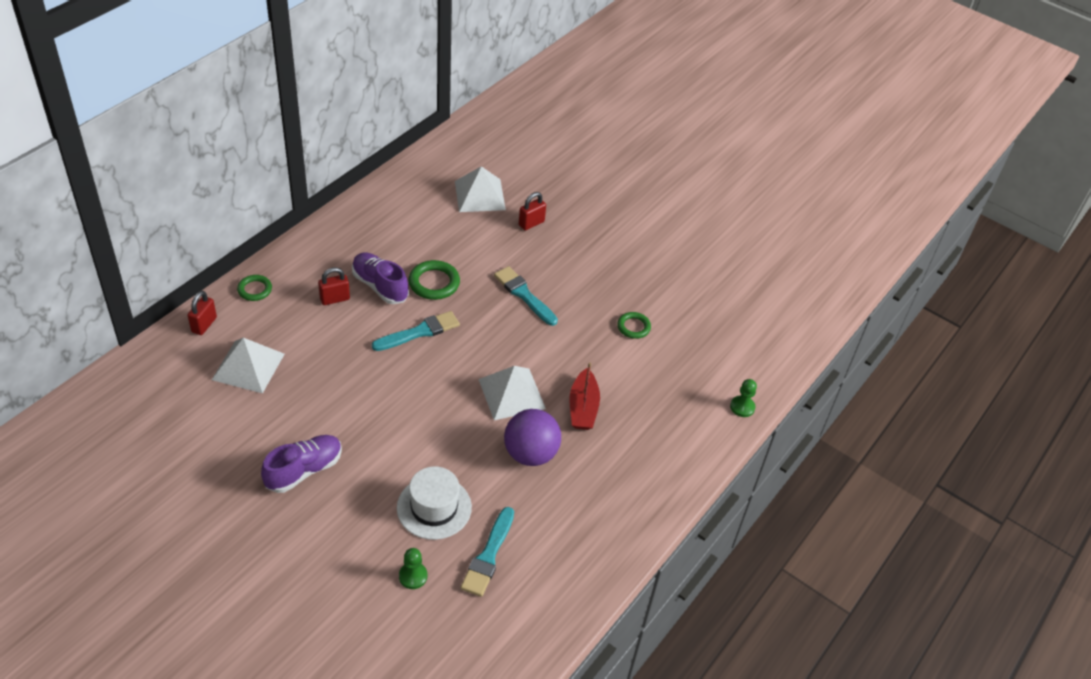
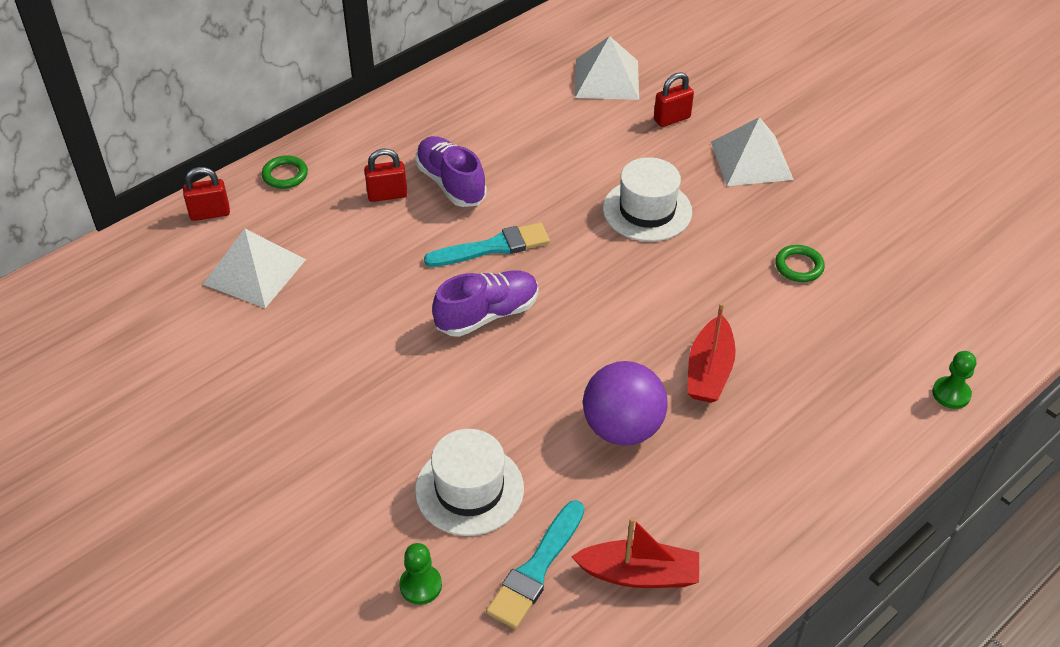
camera: 15 degrees right, 0 degrees up
(204, 325) = (210, 213): red padlock -> red padlock turned 45 degrees clockwise
(304, 470) = (298, 417): purple shoe -> purple shoe (487, 315)
(434, 283) = (525, 185): green ring -> none
(511, 394) = (608, 341): white pyramid -> white pyramid (751, 160)
(524, 295) = (647, 210): turquoise brush -> white hat
(556, 551) = (639, 574): none -> red boat

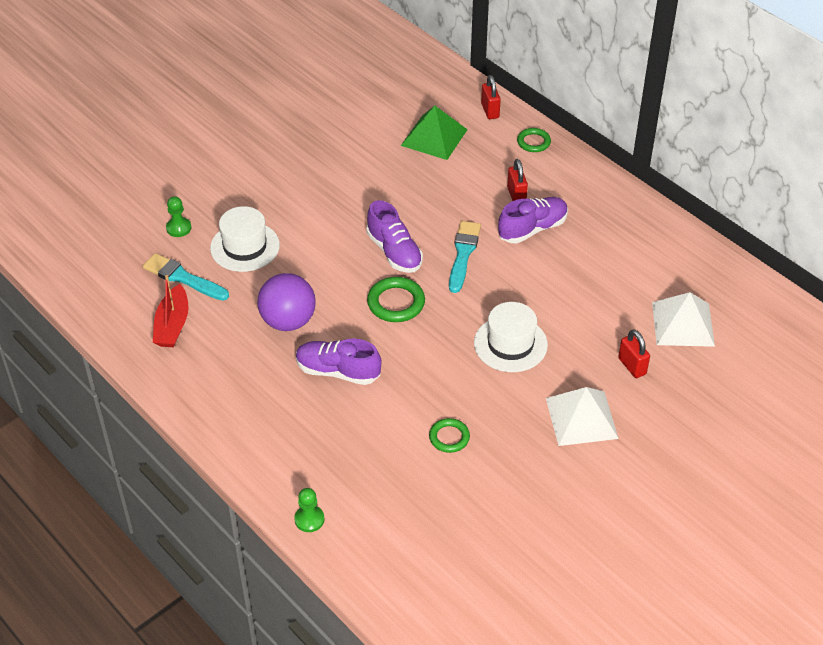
camera: 90 degrees right, 0 degrees up
(254, 271) = (434, 137): white pyramid -> green pyramid
(493, 247) = (463, 254): turquoise brush -> turquoise brush turned 150 degrees counterclockwise
(583, 313) = (396, 303): none -> green ring
(709, 371) = (338, 371): red boat -> purple shoe

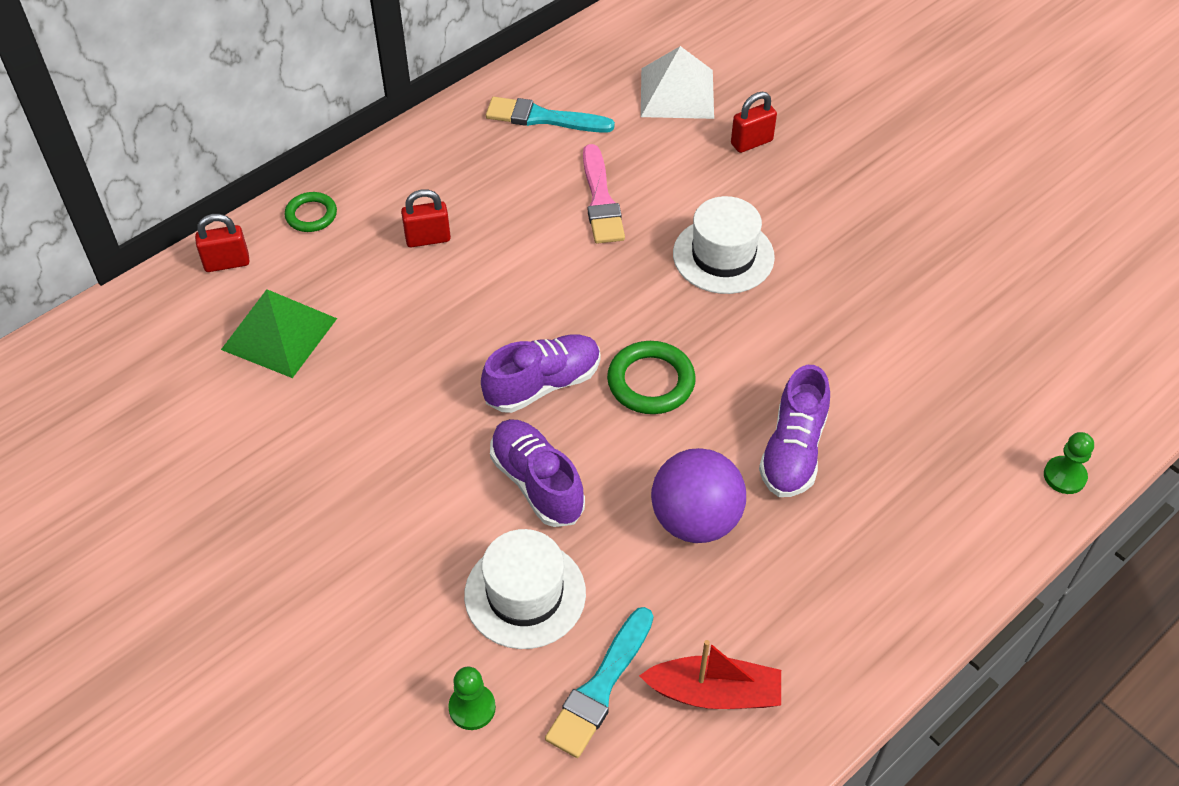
camera: 90 degrees left, 5 degrees up
(449, 437) = (895, 323): green ring -> none
(463, 254) = (549, 302): turquoise brush -> turquoise brush (543, 118)
(532, 229) = (500, 224): purple shoe -> purple shoe (537, 483)
(560, 279) = (601, 200): none -> pink brush
(581, 418) = (842, 193): white pyramid -> none

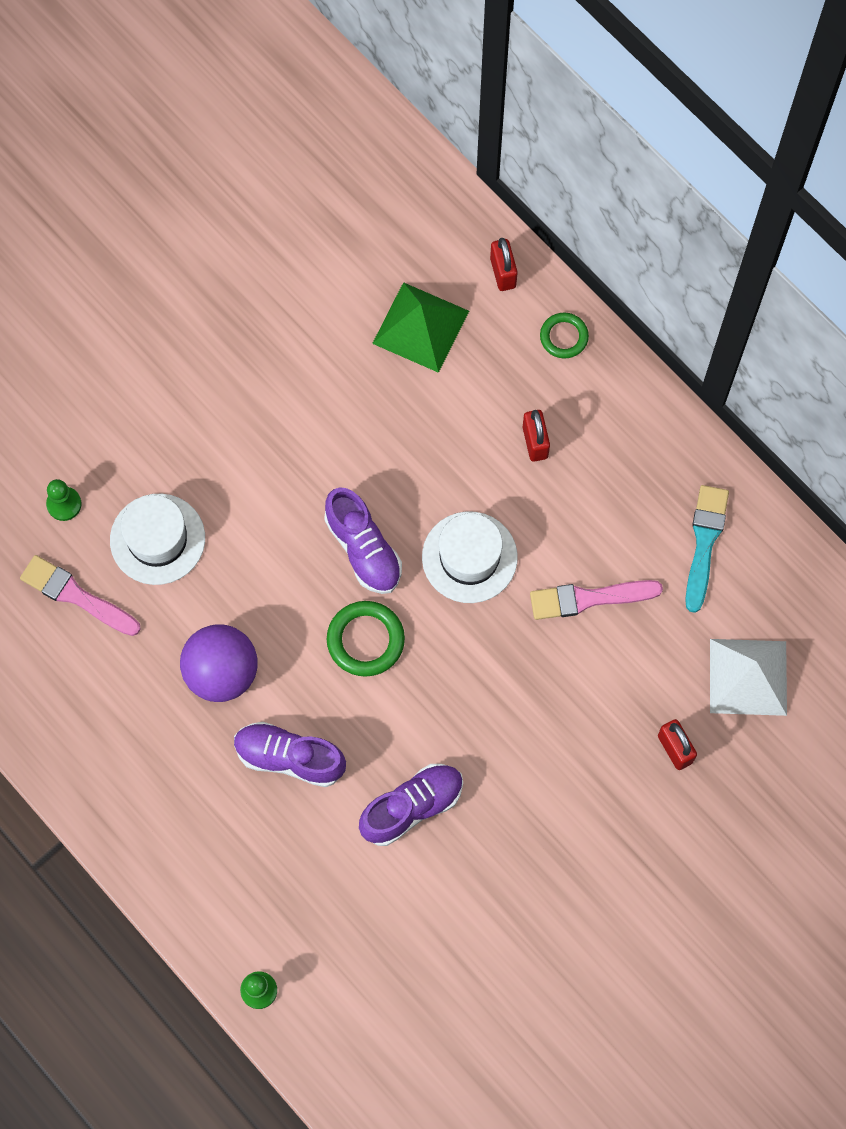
camera: 90 degrees right, 20 degrees up
(537, 483) = (261, 546): purple shoe -> purple shoe (411, 807)
(600, 687) = (76, 595): turquoise brush -> pink brush
(714, 693) = (68, 679): red boat -> none
(723, 255) = (517, 711): white hat -> white hat (469, 557)

